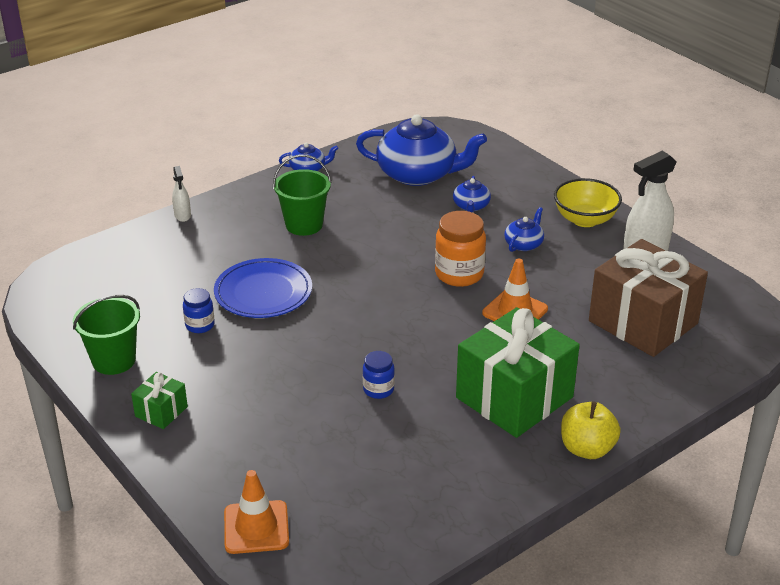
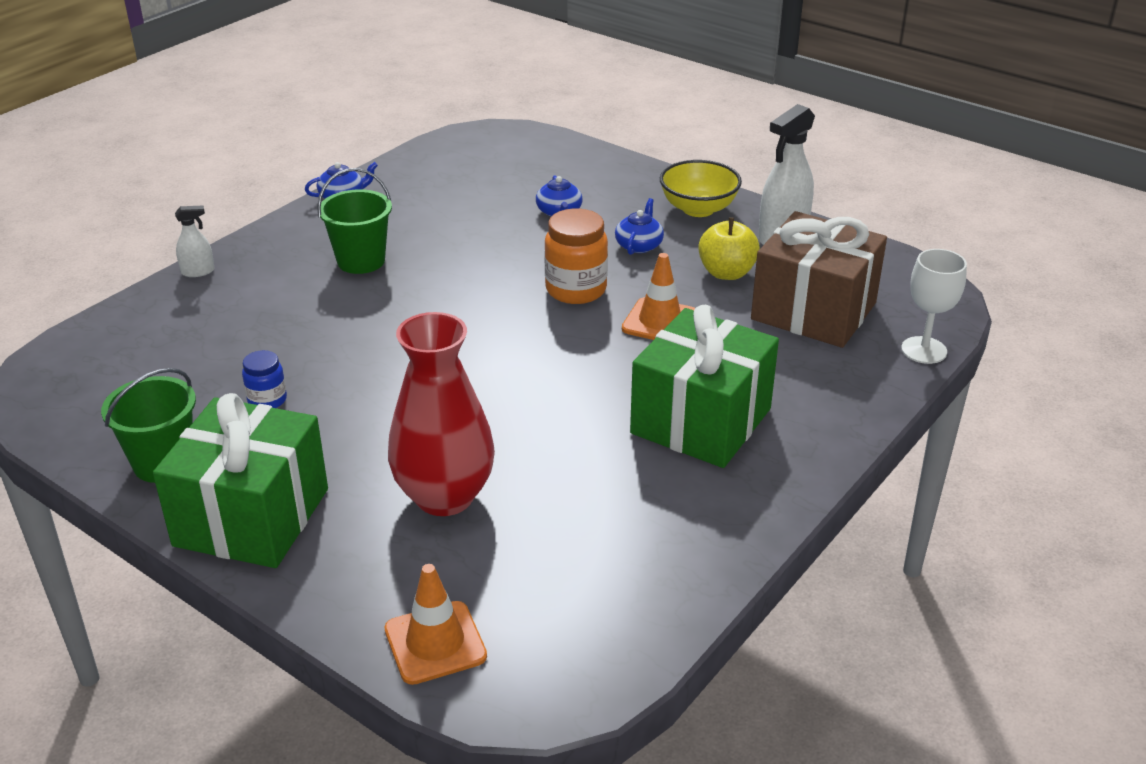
camera: 15 degrees left, 0 degrees up
(161, 411) = (252, 517): green gift -> green gift, size x2.27
(182, 215) = (198, 271): white spray bottle -> white spray bottle turned 75 degrees counterclockwise
(263, 292) = (337, 347): blue plate -> none
(300, 421) = (444, 496): none -> red vase
(378, 389) = (530, 440): blue jar -> none
(418, 174) = (481, 185): blue teapot -> none
(587, 449) = (812, 466): yellow apple -> yellow apple (726, 273)
(720, 370) = (924, 350): none -> white goblet

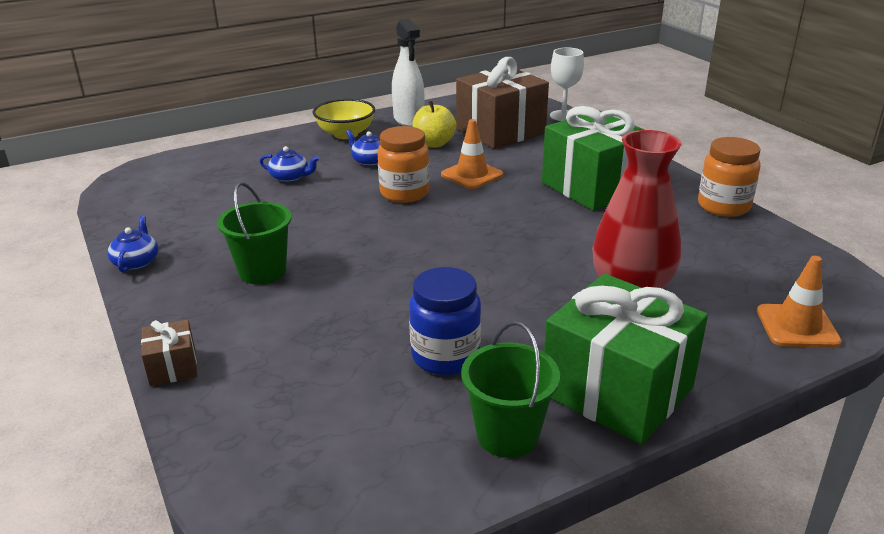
camera: 65 degrees left, 5 degrees down
(198, 271) = (173, 367): white spray bottle -> brown gift
(267, 400) = (445, 356): blue jar -> blue jar, size x1.77
(730, 547) = (723, 206): none -> orange jar

